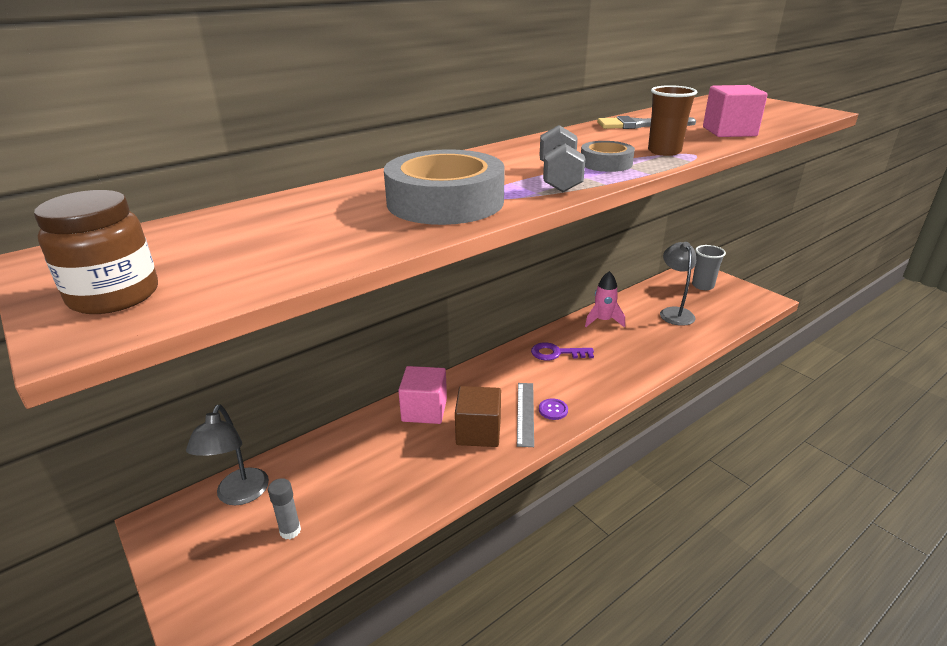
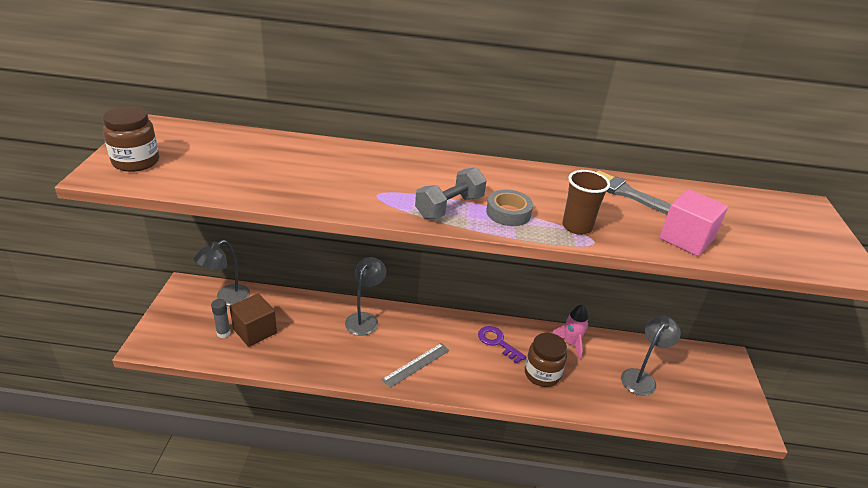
camera: 40 degrees right, 5 degrees up
(424, 410) = (365, 319): pink cube -> grey lamp
(445, 202) = (351, 187): grey tape -> none
(478, 432) = (373, 354): brown cube -> brown cube (255, 331)
(553, 410) = (435, 376): purple button -> none
(619, 353) = (542, 374): none -> brown jar
(702, 286) = (710, 375): grey cup -> none

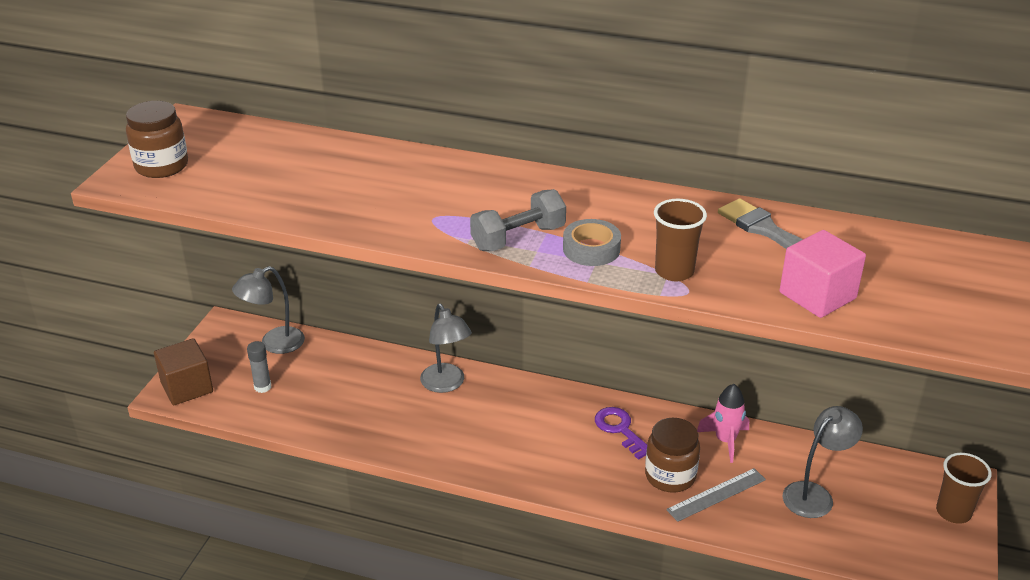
camera: 15 degrees right, 0 degrees up
(255, 331) = (301, 388): brown cube -> brown cube (187, 387)
(365, 319) = (446, 384): grey lamp -> grey lamp turned 120 degrees clockwise
(416, 364) = (500, 447): grey ruler -> grey ruler (716, 494)
(731, 380) = (953, 512): none -> brown cup

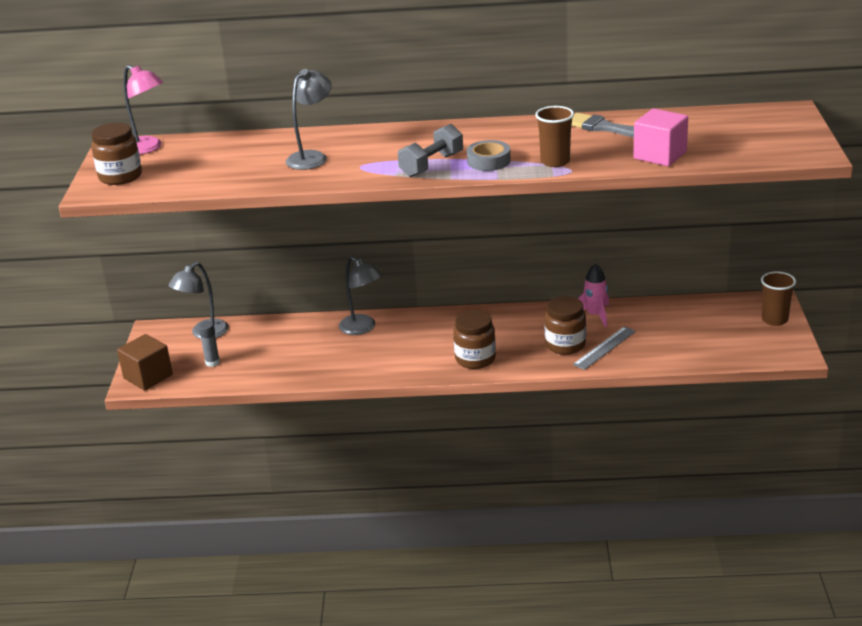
camera: 15 degrees left, 5 degrees down
(217, 131) = (148, 148): none -> pink lamp
(553, 466) = (475, 359): none -> brown jar
(620, 430) = (513, 326): purple key -> none
(814, 494) = (674, 332): grey lamp -> grey lamp (312, 157)

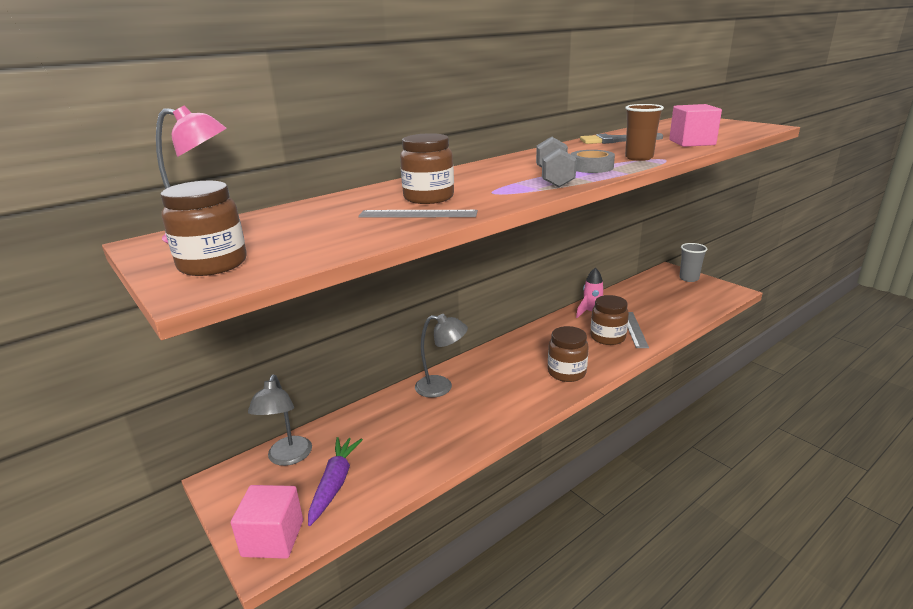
camera: 40 degrees left, 5 degrees down
(148, 377) = (273, 538): brown cube -> pink cube
(212, 362) = (335, 483): grey glue stick -> purple carrot
(276, 172) = (418, 214): none -> grey ruler
(312, 157) = (428, 198): grey lamp -> brown jar
(774, 320) = (689, 278): brown cup -> grey cup

